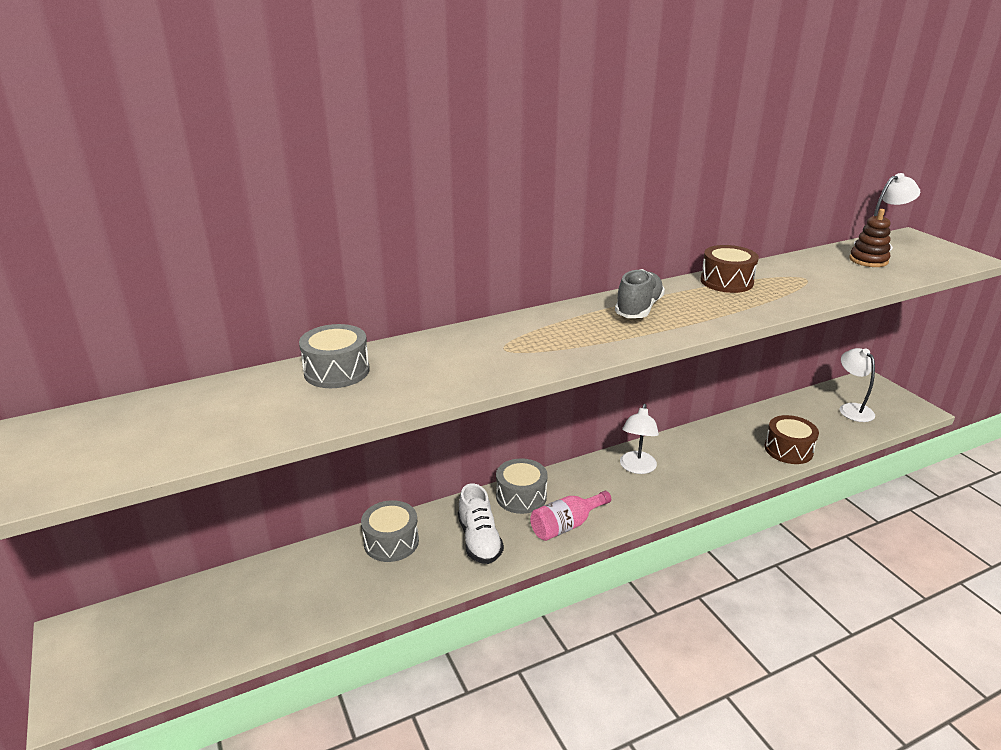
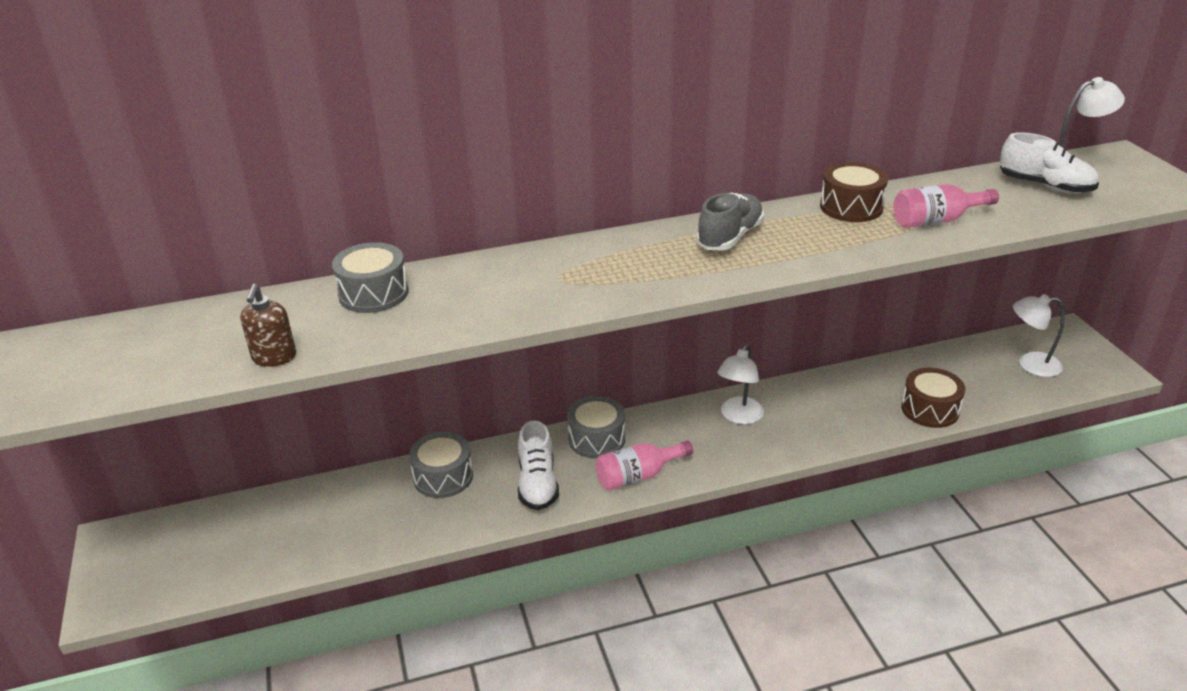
camera: 10 degrees right, 5 degrees up
(255, 433) = (274, 357): none -> brown soap dispenser
(799, 288) = (936, 220): none -> pink bottle
(852, 409) = (1030, 364): white lamp -> white lamp turned 75 degrees counterclockwise
(868, 260) = (1045, 186): brown stacking toy -> white shoe

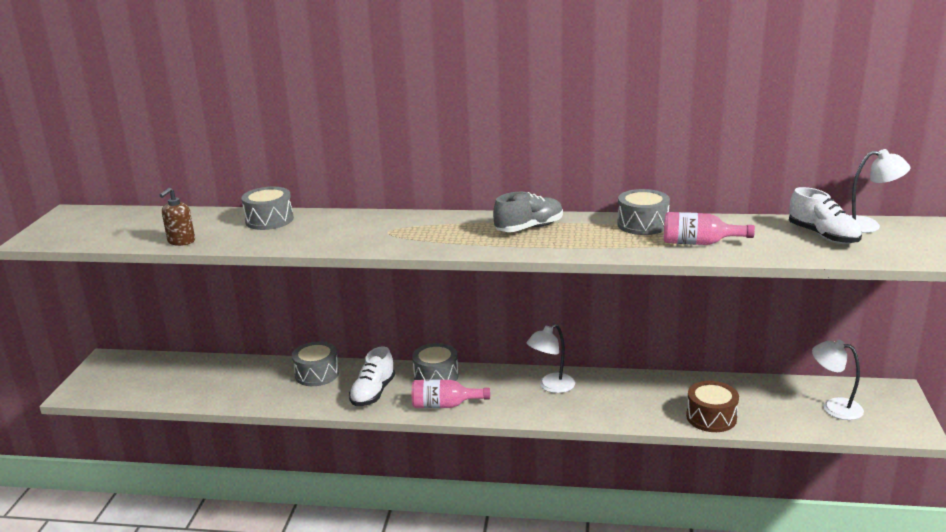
camera: 25 degrees right, 10 degrees down
(851, 207) = (642, 224): brown drum -> grey drum

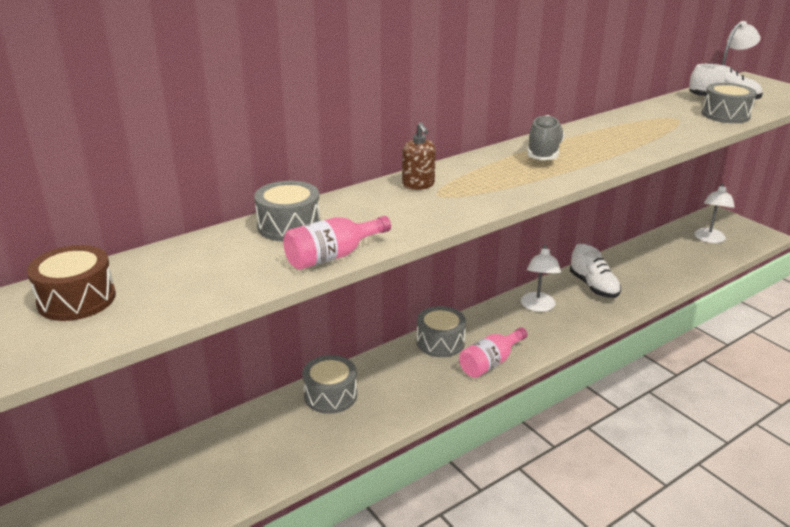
camera: 45 degrees left, 5 degrees up
(181, 241) = (237, 286): brown soap dispenser -> brown soap dispenser (418, 185)
(373, 393) = (414, 384): white shoe -> white shoe (593, 286)
(642, 224) = (610, 125): grey drum -> grey drum (725, 115)
(699, 243) = (675, 127): pink bottle -> pink bottle (332, 256)
(711, 417) = (666, 278): brown drum -> brown drum (77, 299)
(834, 407) = (709, 239): white lamp -> white lamp turned 60 degrees counterclockwise

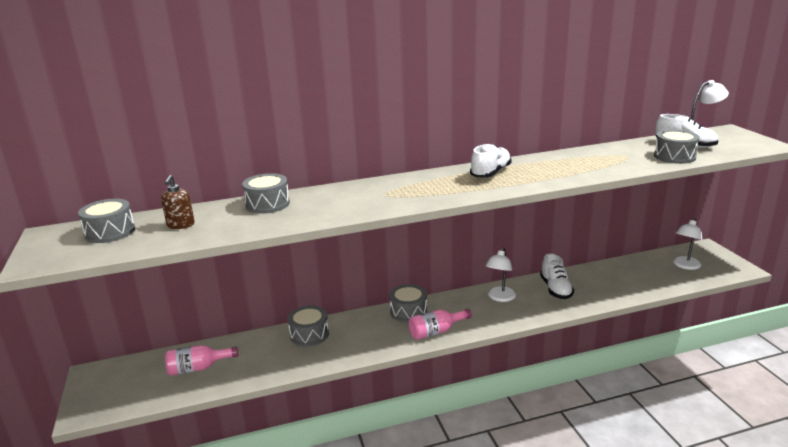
camera: 20 degrees right, 5 degrees down
(77, 299) = (110, 232): brown drum -> grey drum
(332, 256) = (277, 225): pink bottle -> pink bottle (198, 368)
(418, 185) = (377, 186): brown soap dispenser -> brown soap dispenser (180, 225)
(544, 153) = (490, 173): grey shoe -> white shoe

